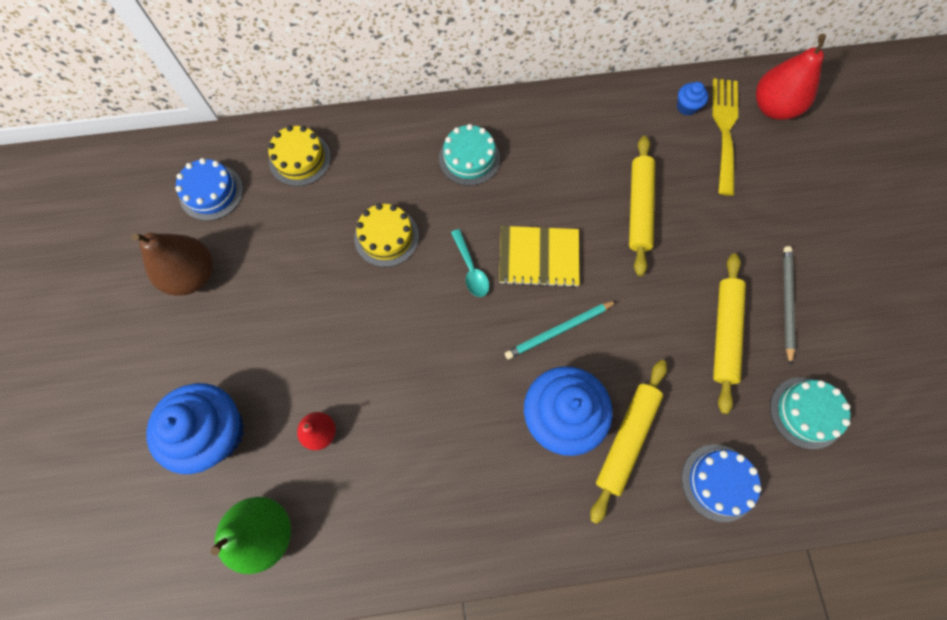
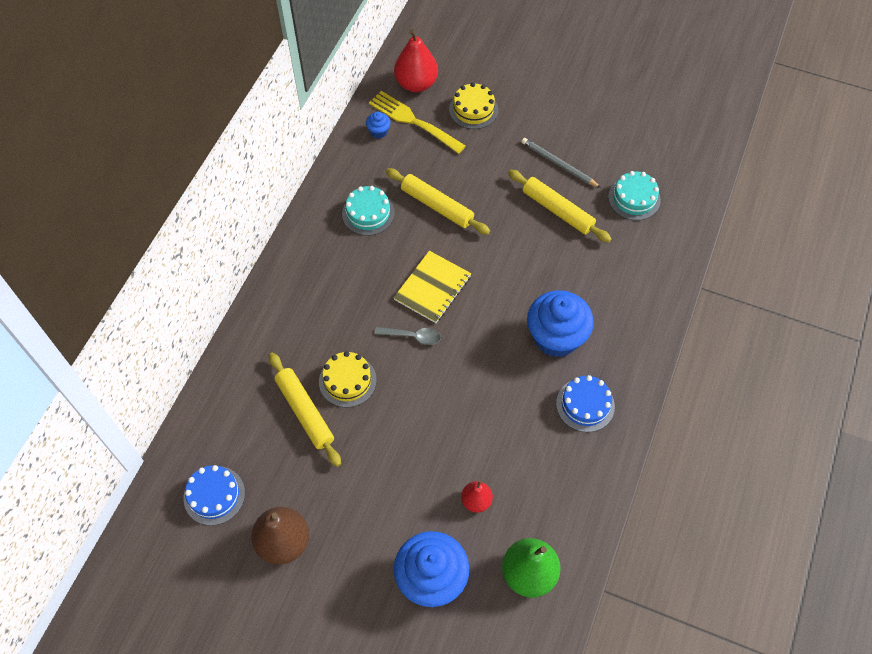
camera: 60 degrees left, 10 degrees down
(300, 159) = (232, 412): yellow cake -> yellow cake (473, 109)
(469, 158) = (320, 290): turquoise cake -> turquoise cake (368, 213)
(470, 269) = (412, 336): turquoise spoon -> grey spoon
(559, 330) = (495, 305): turquoise pencil -> none
(626, 439) = (594, 307): yellow rolling pin -> yellow rolling pin (305, 412)
(718, 482) = (650, 271): blue cake -> blue cake (585, 405)

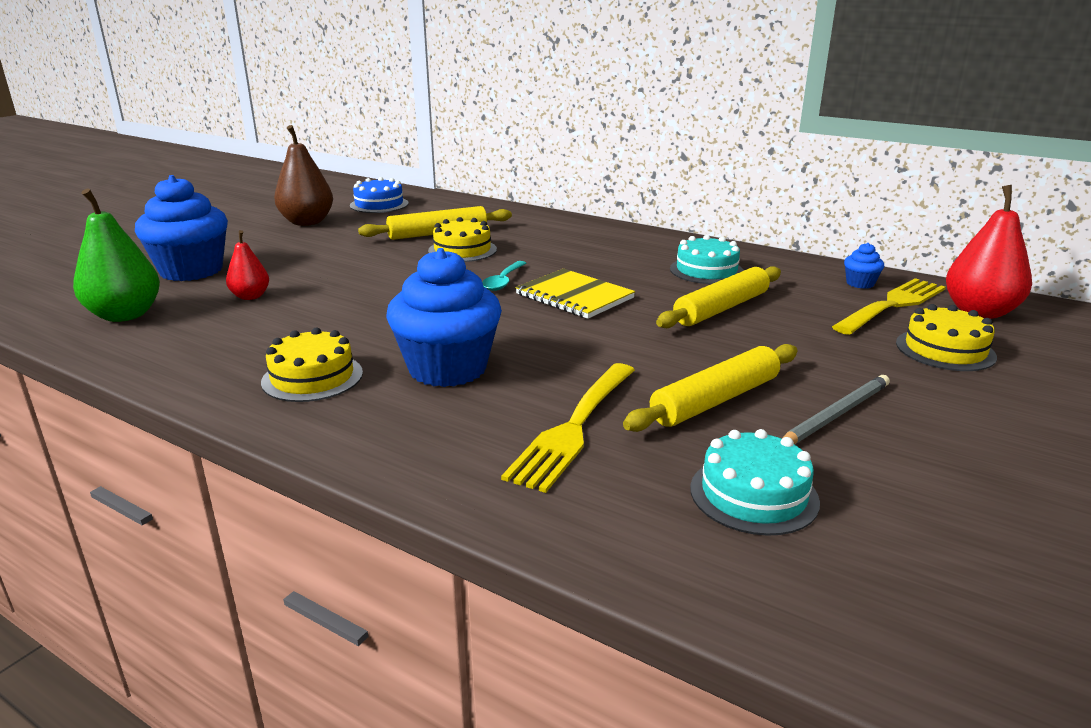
camera: 100 degrees right, 35 degrees down
(412, 336) = (503, 281): grey spoon -> turquoise spoon
(585, 405) = (312, 377): blue cake -> yellow cake
(601, 267) = (574, 427): none -> yellow fork

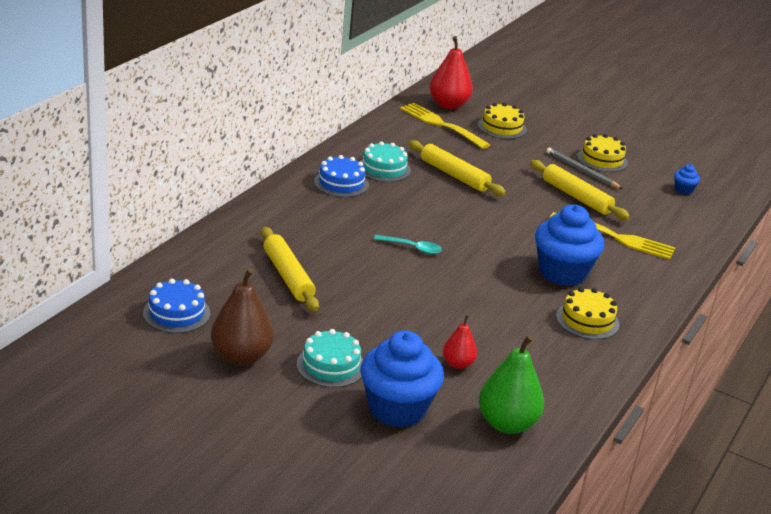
camera: 95 degrees left, 5 degrees up
(462, 250) = (338, 264): yellow cake -> yellow cake (602, 159)
(574, 296) = (439, 222): yellow notebook -> none
(650, 251) = (341, 183): none -> blue cake
(753, 494) = (656, 202): turquoise cake -> turquoise cake (331, 365)
(860, 283) = (406, 125): blue cupcake -> blue cupcake (683, 190)

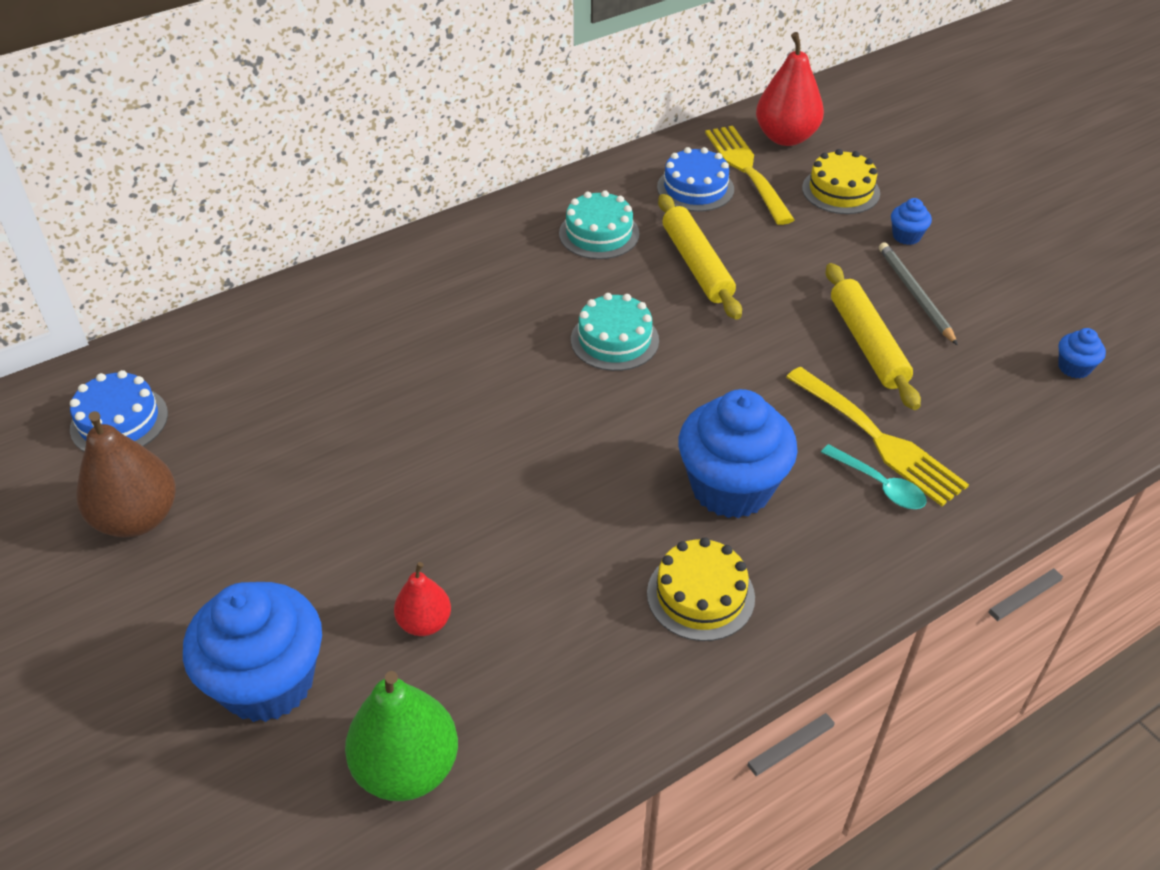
camera: 30 degrees right, 15 degrees up
(288, 276) = (313, 393): yellow rolling pin -> none
(331, 365) = (241, 570): turquoise cake -> turquoise cake (614, 340)
(341, 183) = (517, 247): blue cake -> blue cake (695, 188)
(412, 248) = (528, 384): turquoise spoon -> turquoise spoon (879, 485)
(555, 144) = (906, 236): none -> blue cupcake
(602, 159) = (967, 280): yellow cake -> none

